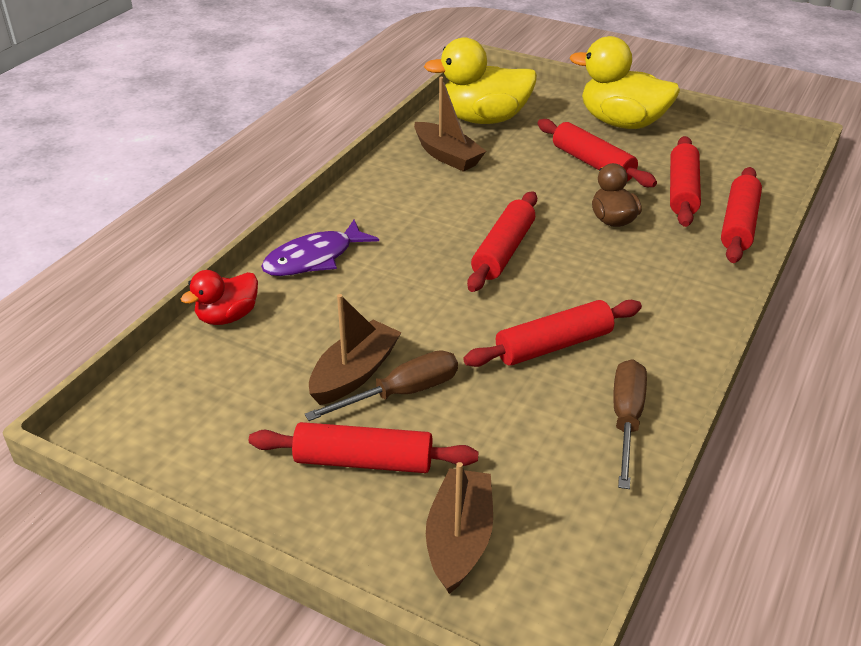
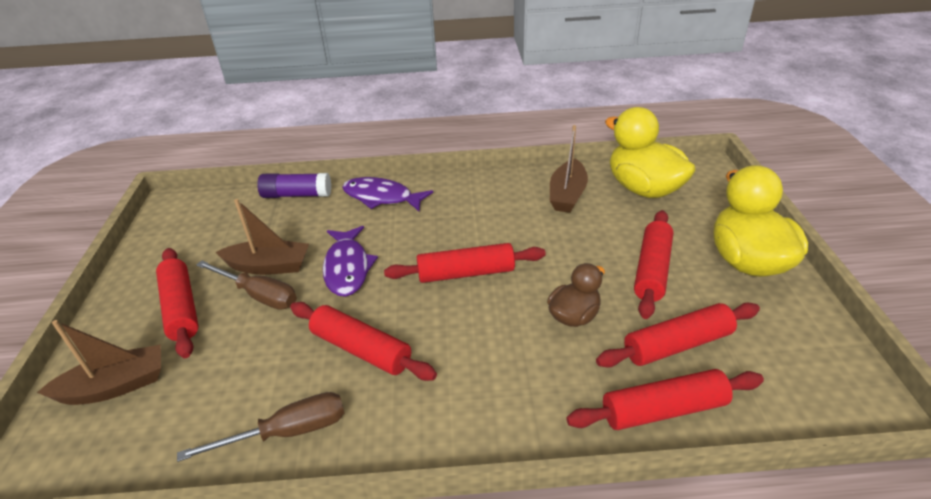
camera: 60 degrees right, 0 degrees up
(227, 317) = (296, 195): red duck -> purple glue stick
(418, 318) = (347, 268): none -> purple fish

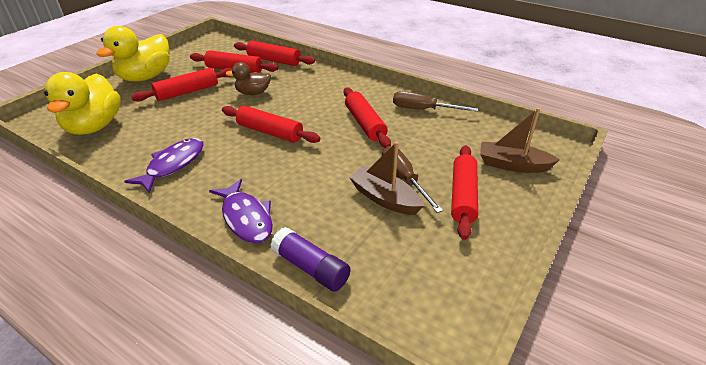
camera: 145 degrees left, 0 degrees up
(347, 268) = (332, 169): purple fish -> purple fish (173, 165)
(567, 195) = (136, 146): brown boat -> none

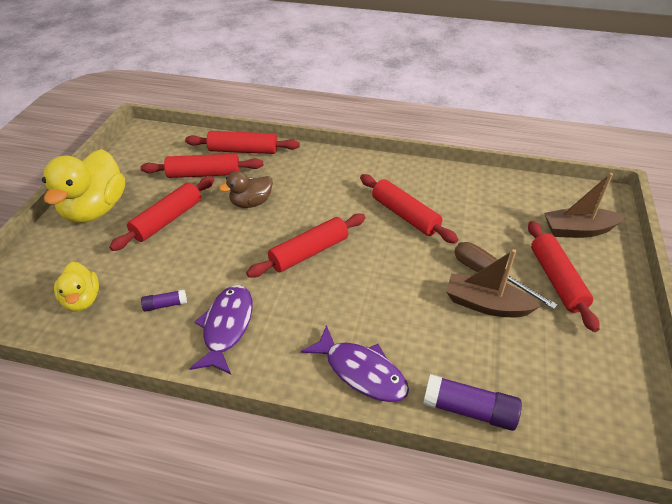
camera: 20 degrees left, 5 degrees up
(94, 126) = (82, 300): yellow duck -> yellow duck, size x0.56
(143, 141) = (165, 305): none -> purple glue stick
(270, 132) = (309, 252): red rolling pin -> red rolling pin turned 45 degrees counterclockwise
(423, 110) = (453, 183): brown screwdriver -> none

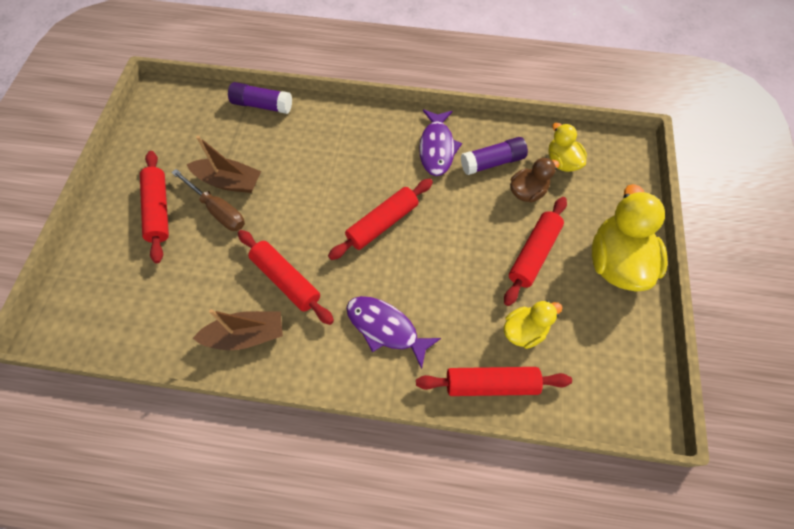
camera: 175 degrees right, 20 degrees up
(165, 305) = (492, 162): purple glue stick -> purple glue stick, size x1.83
(204, 174) = (524, 330): red rolling pin -> yellow duck
(251, 203) = (454, 285): brown duck -> brown duck (527, 192)
(361, 372) = (333, 123): purple fish -> purple fish (386, 328)
(578, 230) = (108, 273): brown boat -> brown boat (246, 335)

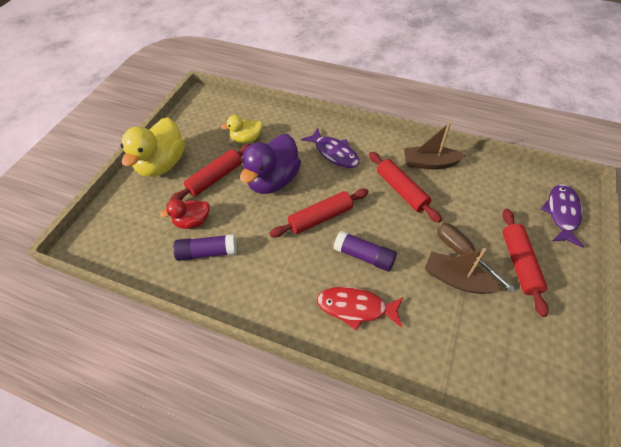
camera: 165 degrees left, 10 degrees down
(262, 105) = (428, 371): purple glue stick -> purple glue stick (364, 256)
(328, 139) = (356, 308): none -> red fish
(437, 148) = (251, 276): purple fish -> purple fish (562, 214)
(456, 264) = (273, 180): none -> purple duck
(491, 384) = (279, 119): red rolling pin -> none
(527, 192) = (192, 222): brown duck -> red duck
(562, 162) = (147, 242): yellow duck -> none

